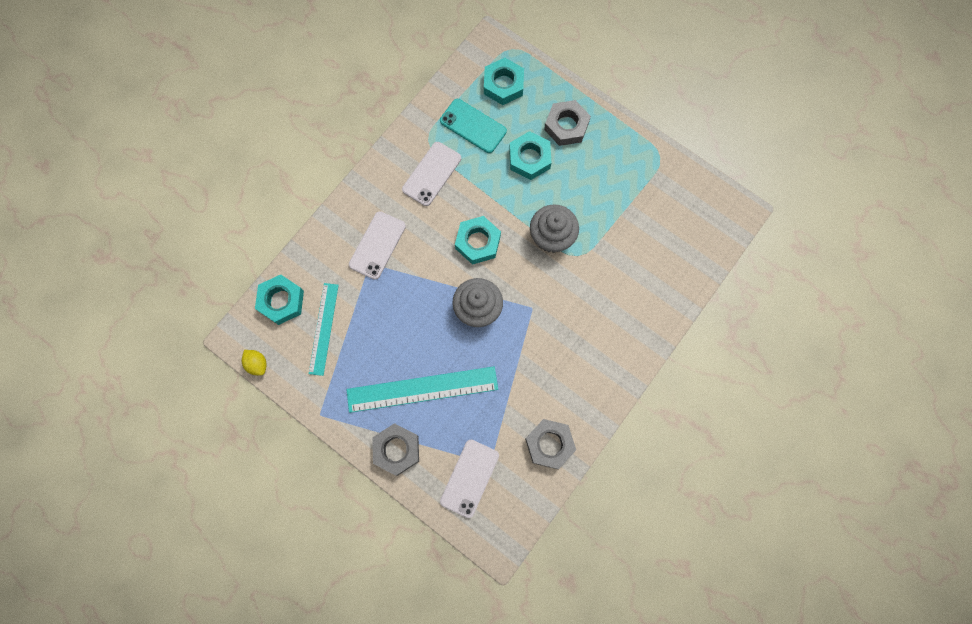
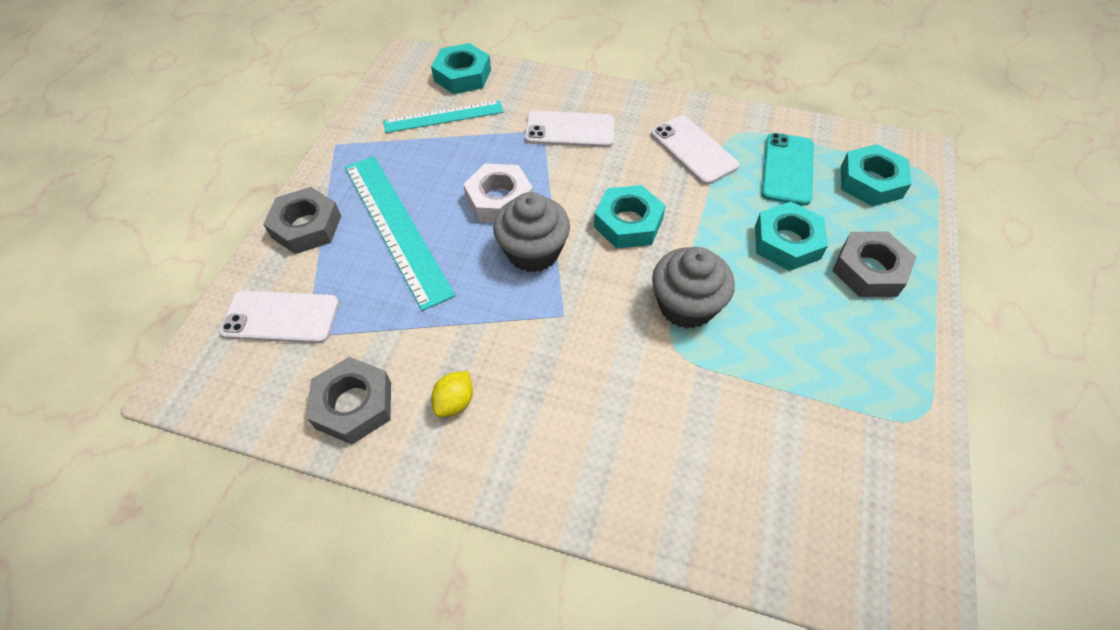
camera: 70 degrees right, 20 degrees down
(257, 364) = (382, 79): yellow lemon -> yellow lemon (455, 402)
(424, 315) = (499, 199): none -> white nut
(432, 174) = (693, 150): white phone -> white phone turned 45 degrees clockwise

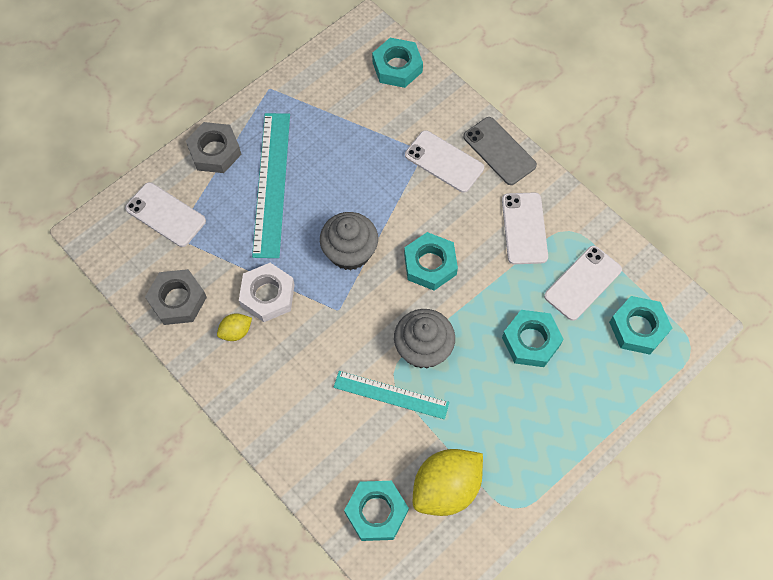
camera: 30 degrees right, 10 degrees up
(443, 116) = (359, 101): turquoise ruler -> turquoise ruler (391, 395)
(499, 199) = (354, 197): white nut -> white nut (268, 295)
(616, 100) = (499, 151): none -> grey phone
(782, 518) = (376, 512): none -> turquoise nut
(787, 169) = (582, 283): turquoise phone -> white phone
(833, 439) = (446, 488): none -> yellow lemon
(869, 270) = (571, 394): grey nut -> none

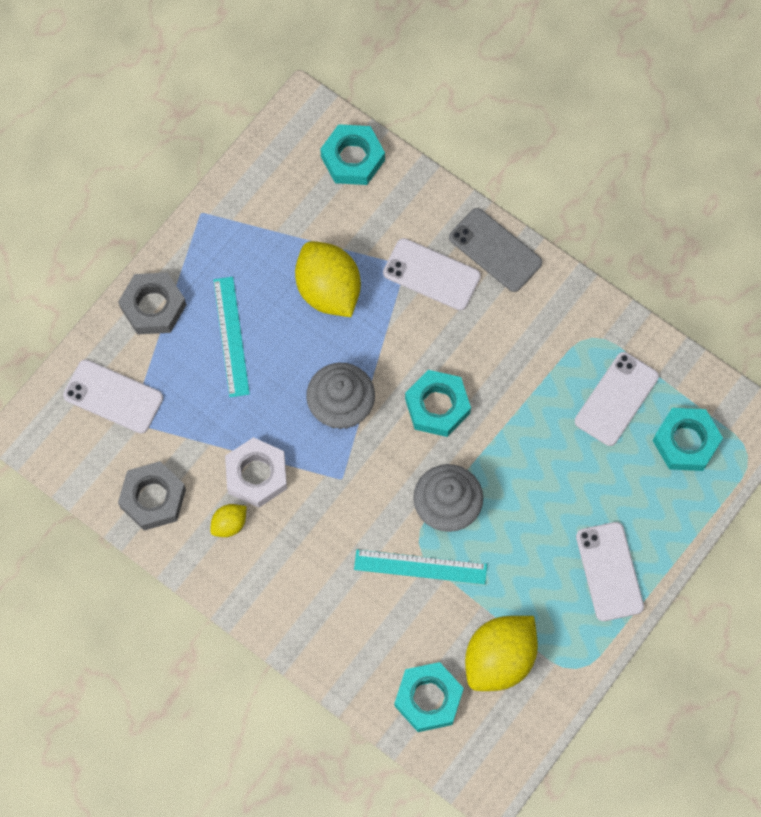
camera: 10 degrees left, 5 degrees up
(272, 183) = (231, 336): turquoise ruler -> turquoise ruler, size x0.64
(358, 161) = (328, 290): none -> yellow lemon
(524, 228) = (539, 343): white phone -> white phone (609, 571)
(531, 341) = (567, 478): turquoise nut -> none

